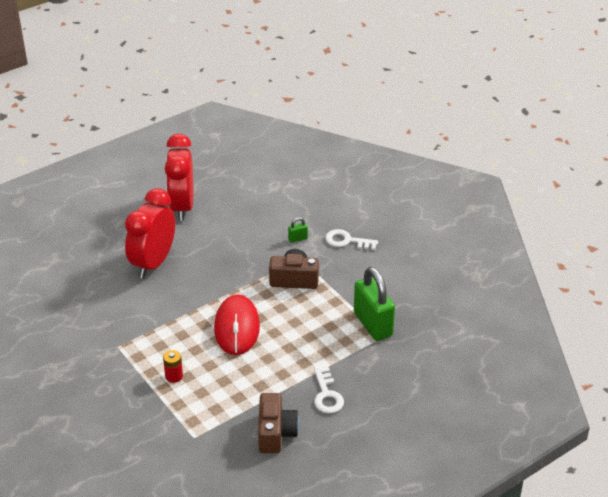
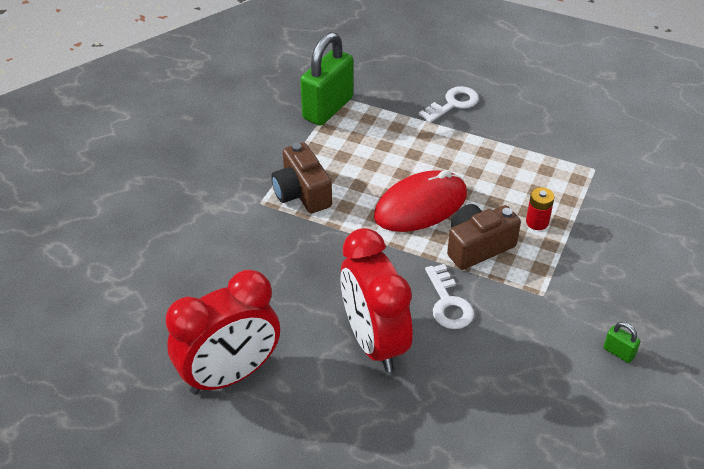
camera: 120 degrees left, 5 degrees up
(153, 263) = (374, 342): red clock -> red clock turned 75 degrees clockwise
(275, 433) = (531, 118): brown camera -> brown camera (478, 247)
(297, 238) = (223, 220): green padlock -> green padlock (618, 352)
(347, 241) = (198, 176): white key -> white key (448, 303)

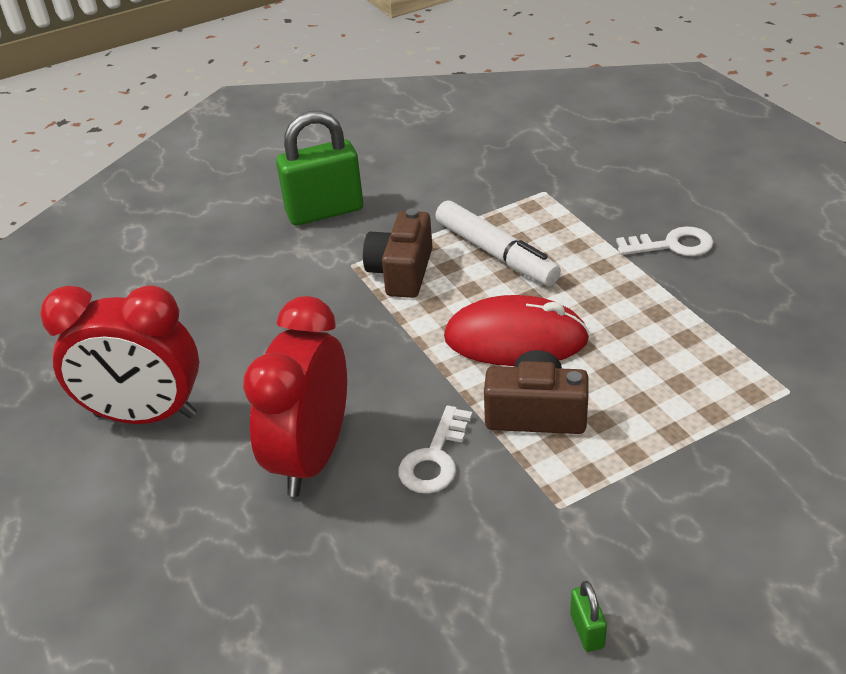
camera: 40 degrees right, 5 degrees down
(328, 108) = (519, 199): green padlock -> green padlock (325, 211)
(351, 153) = (496, 253): none -> white marker
(537, 222) = (641, 419): red battery -> none

